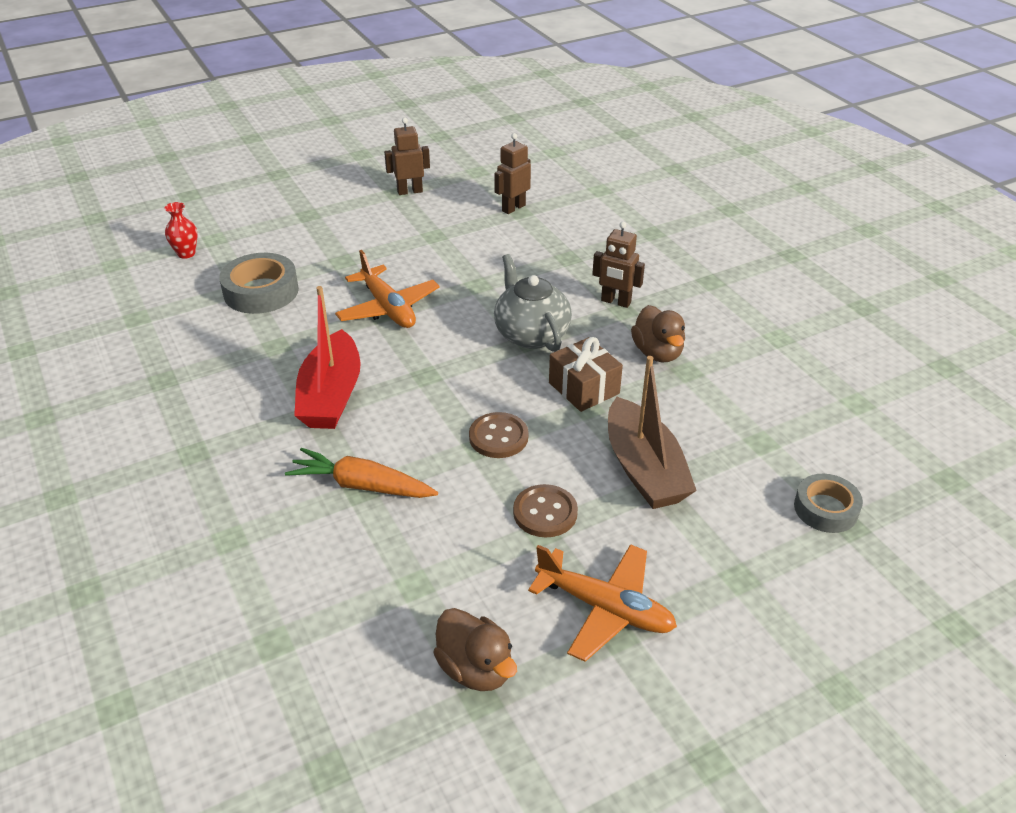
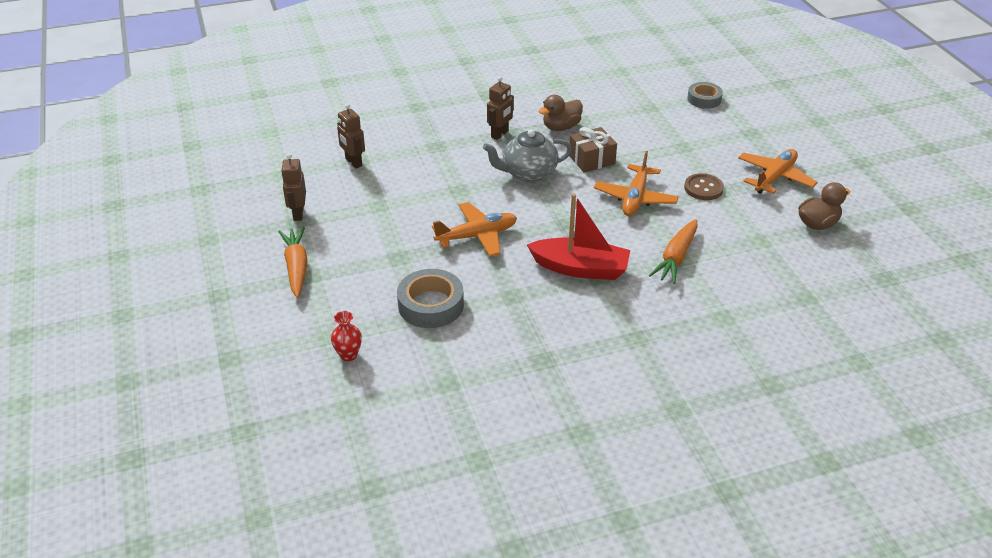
camera: 80 degrees left, 0 degrees up
(320, 205) = (296, 267): none -> orange carrot
(498, 437) = (635, 198): brown button -> orange plane
(644, 469) = (669, 149): brown boat -> none
(657, 353) = (561, 127): brown duck -> brown duck turned 150 degrees clockwise

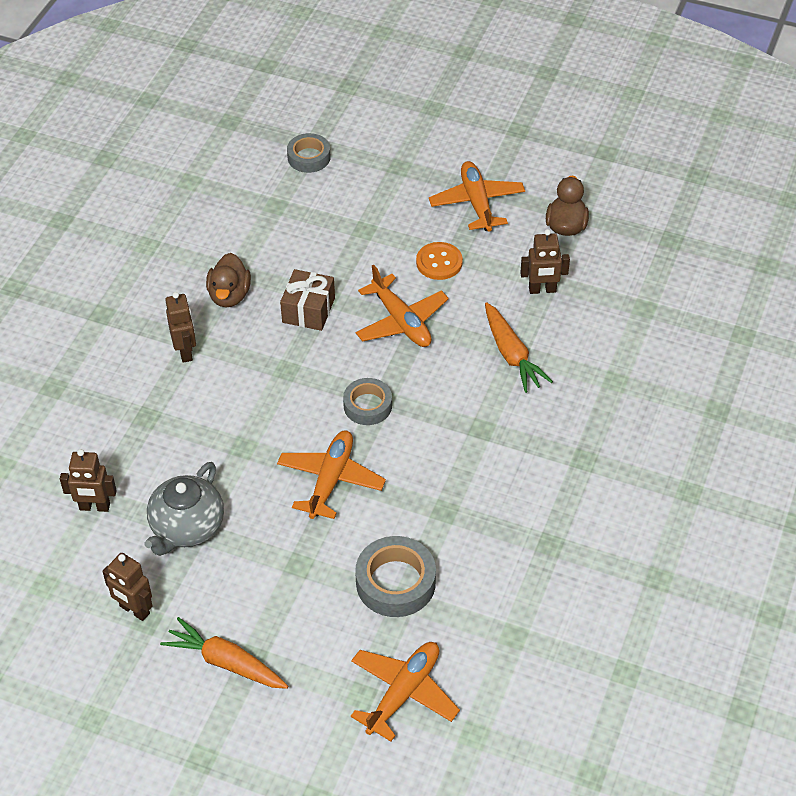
camera: 50 degrees left, 10 degrees up
(348, 355) = (403, 693): red vase -> orange plane
(528, 173) = (276, 373): grey teapot -> grey teapot (187, 528)
(552, 220) = (367, 405): none -> grey tape
(580, 268) = (457, 433): red boat -> none
(703, 188) = (439, 262): brown button -> orange button
(748, 242) = (542, 290): none -> brown robot

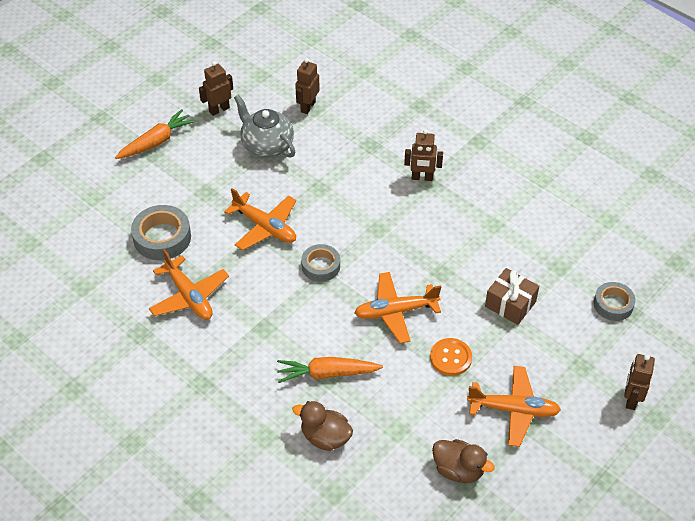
camera: 110 degrees right, 0 degrees up
(229, 295) = (468, 214): brown duck -> brown duck (325, 437)
(308, 310) = (433, 257): brown gift -> brown gift (510, 304)
(403, 693) = (80, 218): orange plane -> orange plane (189, 296)
(542, 290) = (388, 422): brown robot -> brown robot (631, 399)

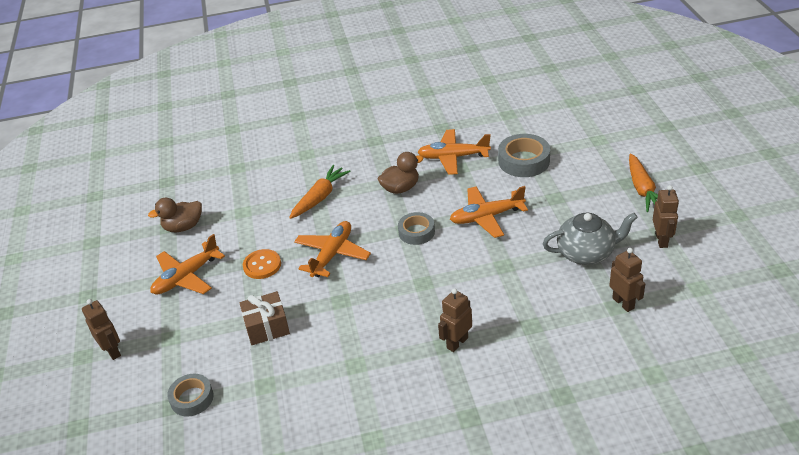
camera: 130 degrees right, 10 degrees down
(325, 437) = (276, 178): brown duck -> brown duck (400, 188)

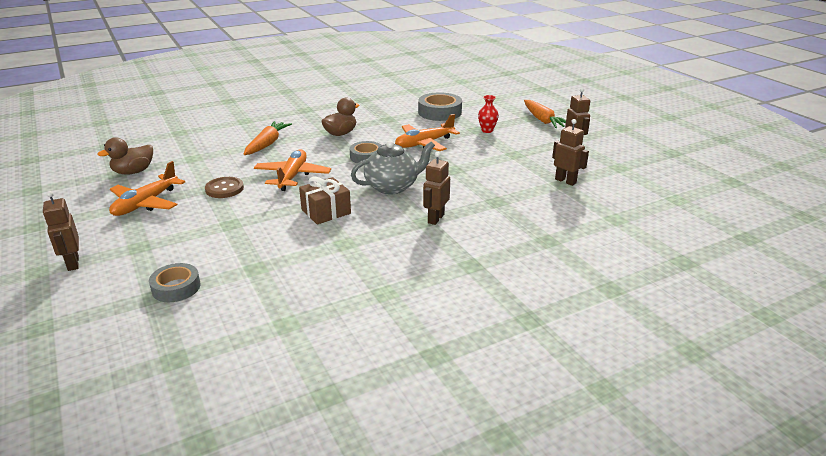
camera: 20 degrees left, 10 degrees down
(112, 351) = (73, 263): brown robot -> brown robot turned 150 degrees counterclockwise
(262, 265) = (224, 189): orange button -> brown button
(267, 327) = (243, 228): brown gift -> brown gift (326, 212)
(453, 157) = (379, 114): orange plane -> none
(567, 201) = (487, 130): none -> red vase
(586, 253) = (519, 157): grey teapot -> grey teapot (392, 187)

